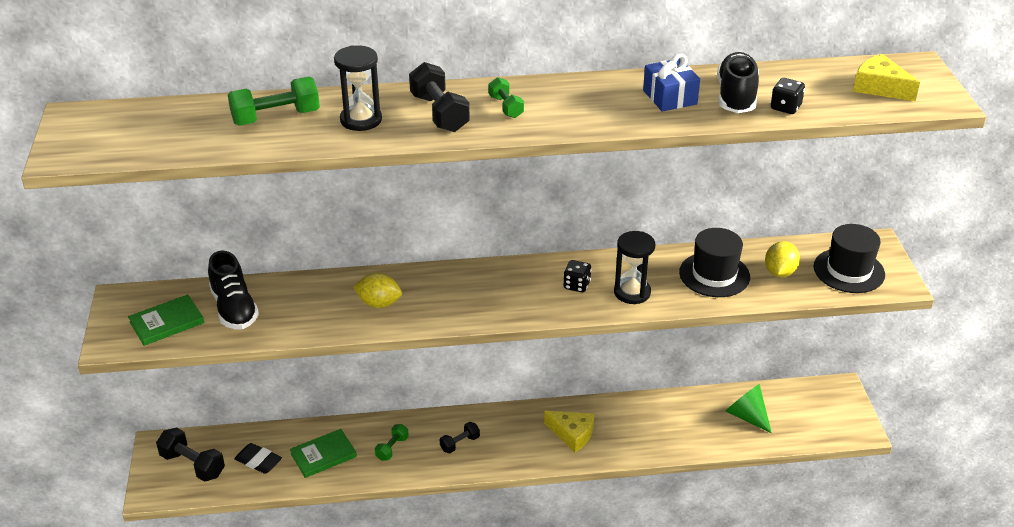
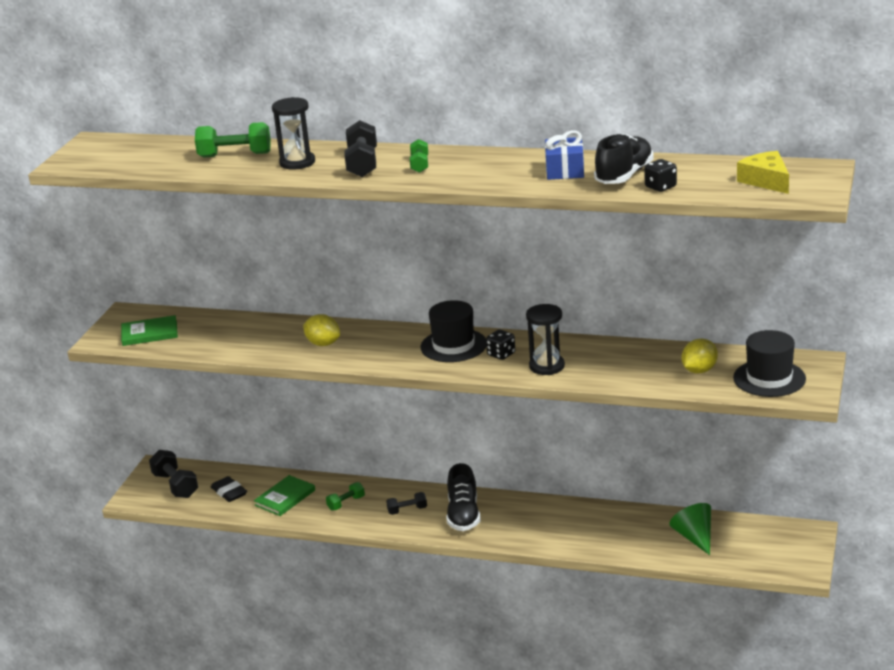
camera: 25 degrees right, 10 degrees down
(234, 309) = (206, 331): black shoe -> black shoe (463, 515)
(323, 455) = (285, 498): green book -> green book turned 45 degrees counterclockwise
(572, 434) = (514, 521): yellow cheese -> none
(714, 275) = (634, 364): black hat -> black hat (453, 345)

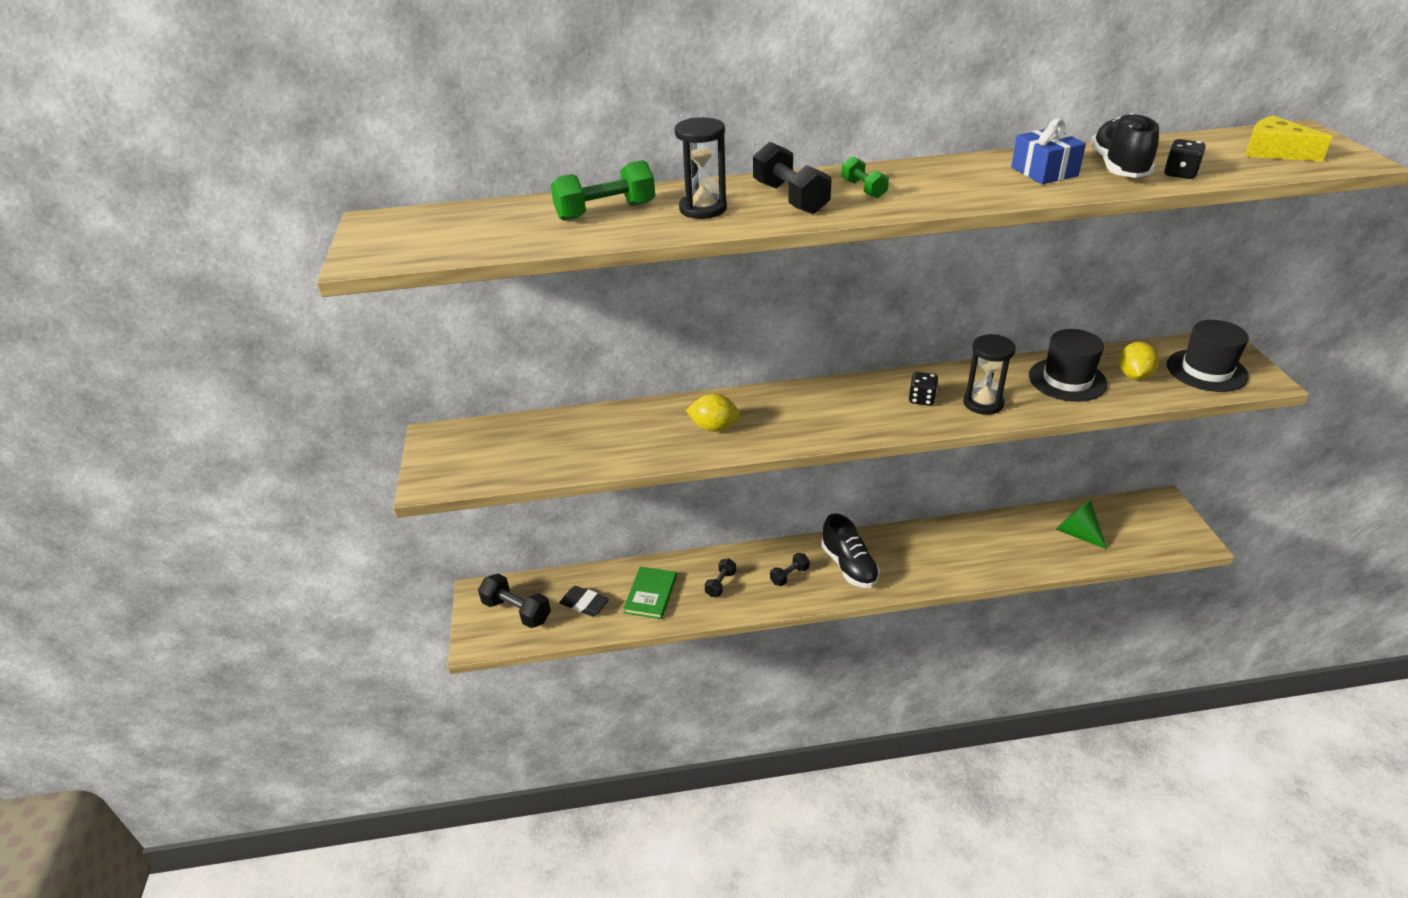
camera: 25 degrees left, 10 degrees up
(149, 333) = (487, 458): green book -> none
(346, 503) = (720, 584): green dumbbell -> black dumbbell
(453, 345) = (861, 399): black hat -> black hat (1067, 380)

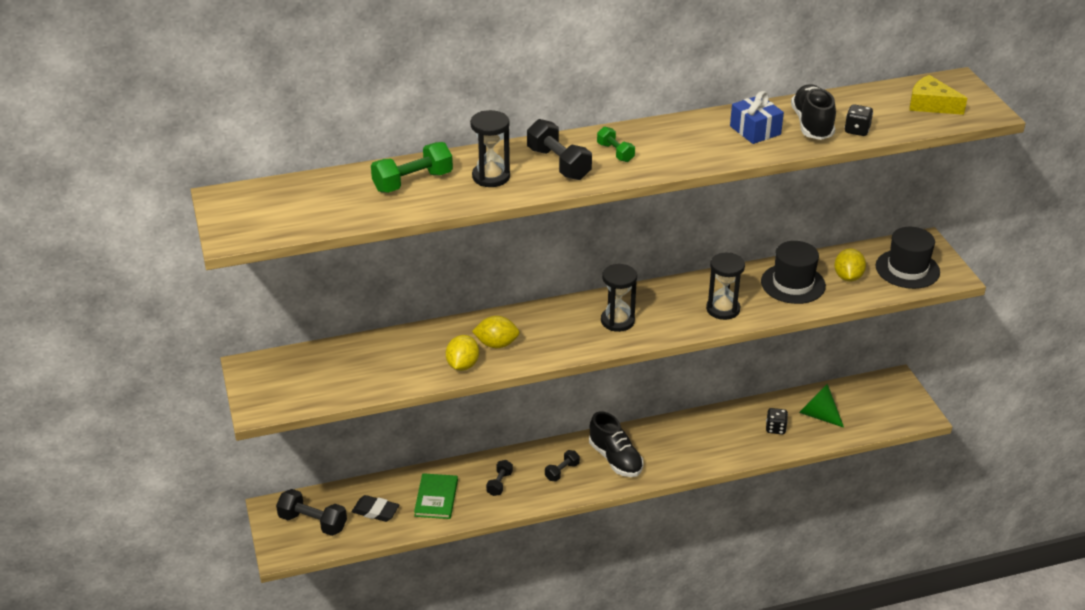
camera: 10 degrees left, 0 degrees up
(671, 448) = (462, 365): none -> yellow lemon
(857, 409) = (617, 321): none -> black hourglass
(922, 399) = (671, 308): black dice -> black dice (775, 428)

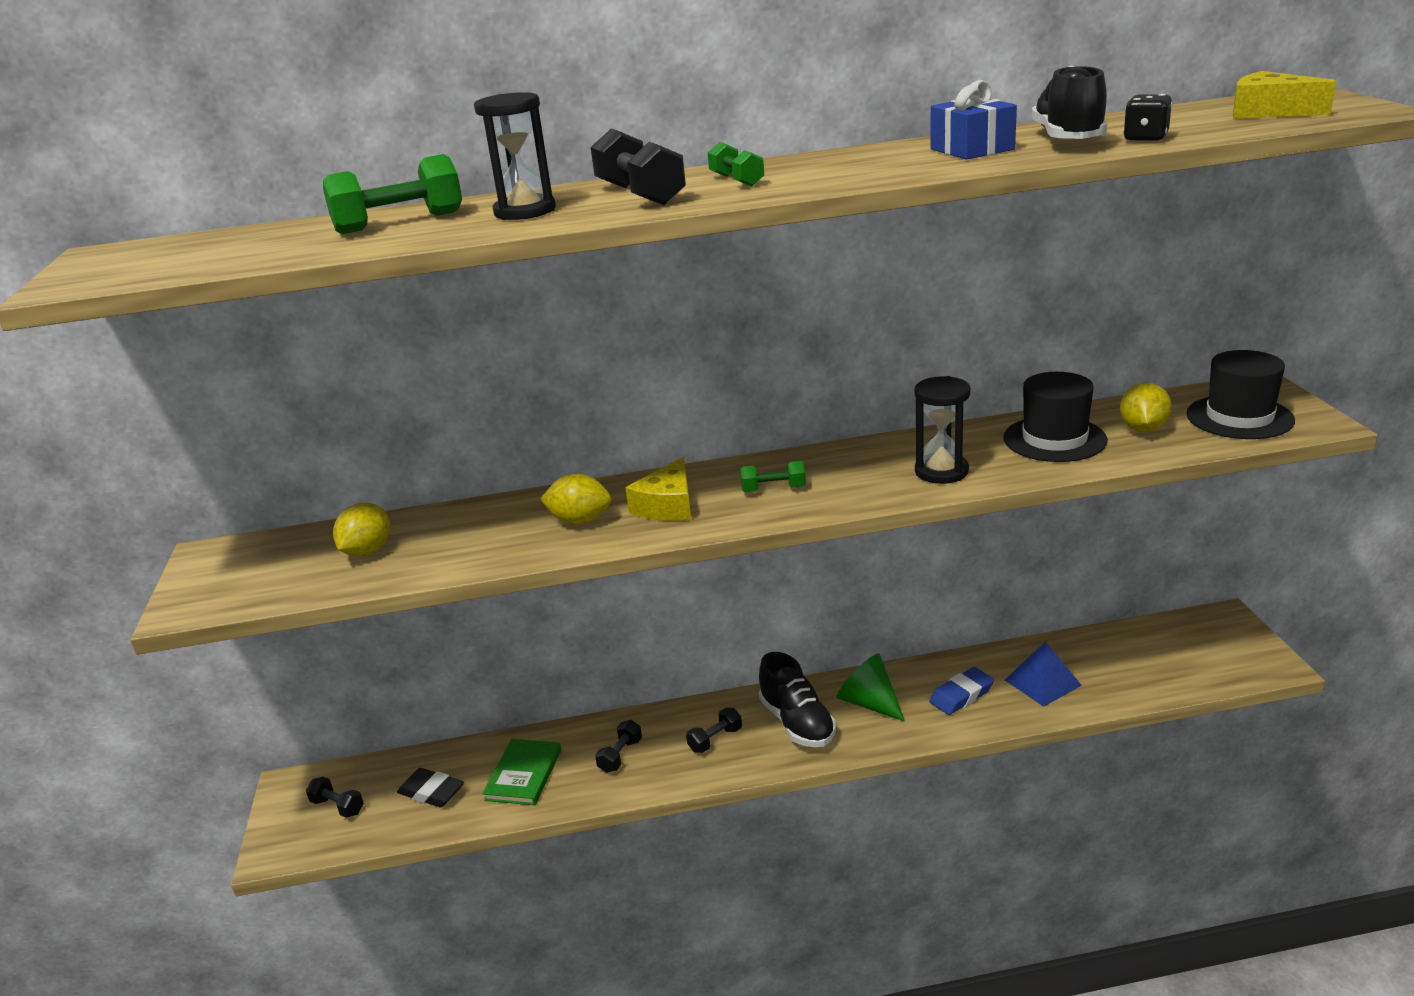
camera: 10 degrees right, 10 degrees down
(313, 522) = (338, 806): black dumbbell -> black dumbbell, size x0.59
(462, 365) = (518, 547): yellow lemon -> yellow lemon (367, 551)
(551, 333) = (668, 505): none -> yellow cheese
(617, 321) = (773, 489): black hourglass -> green dumbbell
(723, 438) = (961, 695): none -> blue eraser
(775, 428) = (1043, 682): black dice -> blue pyramid
(818, 415) = (1108, 664): green cone -> green cone (869, 703)

